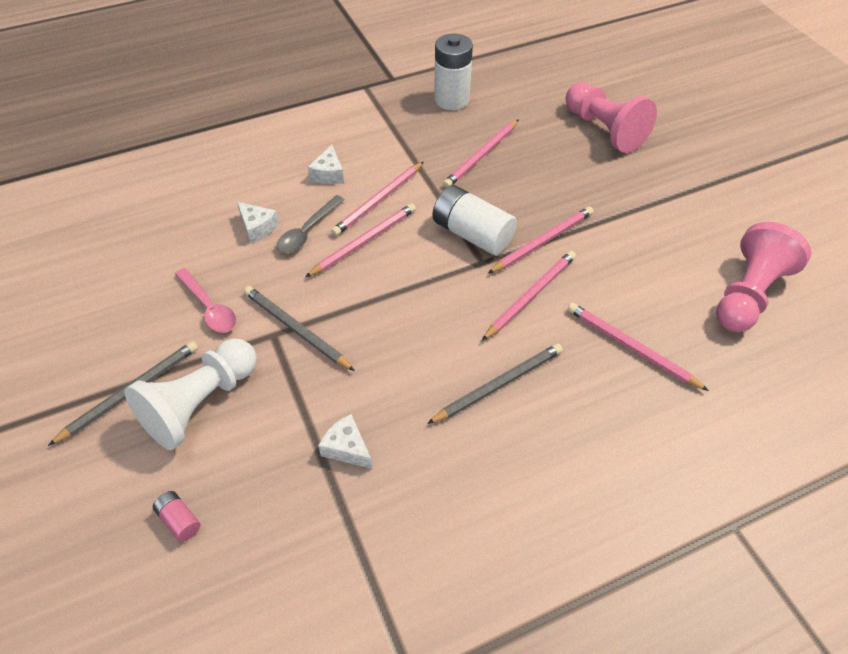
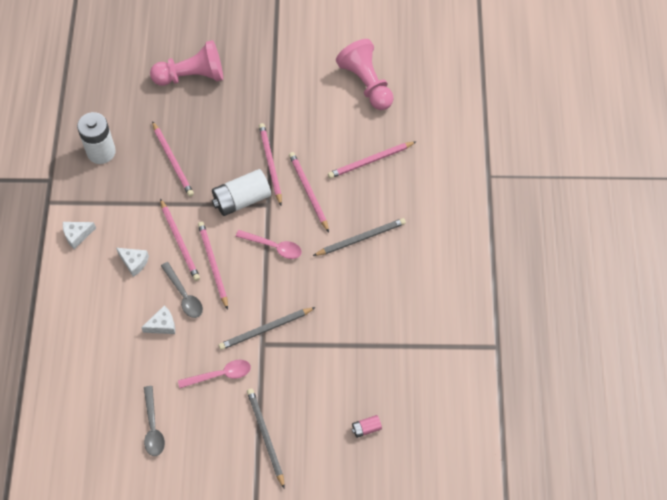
camera: 65 degrees left, 10 degrees up
(114, 270) = (153, 427): none -> grey spoon
(201, 403) = (294, 398): white pawn -> none
(347, 448) = (363, 330): white cheese -> white cheese (77, 235)
(424, 291) = (273, 247): none -> pink spoon
(498, 385) = (360, 238): grey pencil -> grey pencil turned 75 degrees clockwise

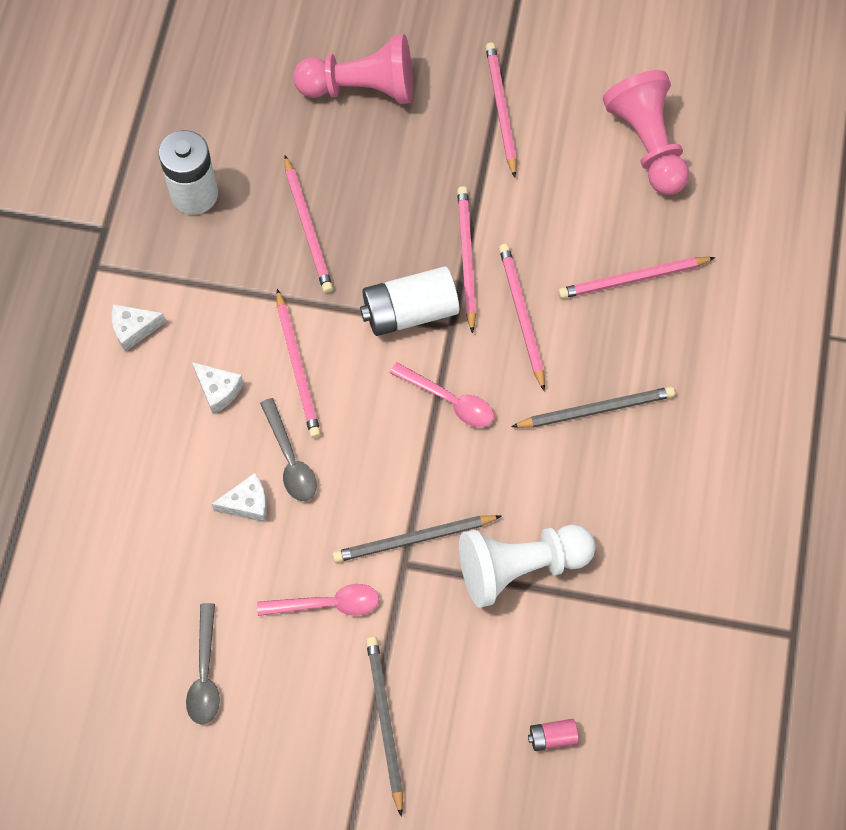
camera: 10 degrees right, 5 degrees up
(213, 265) = (345, 415): pink pencil -> pink pencil (501, 110)
(331, 335) = (520, 567): none -> white pawn

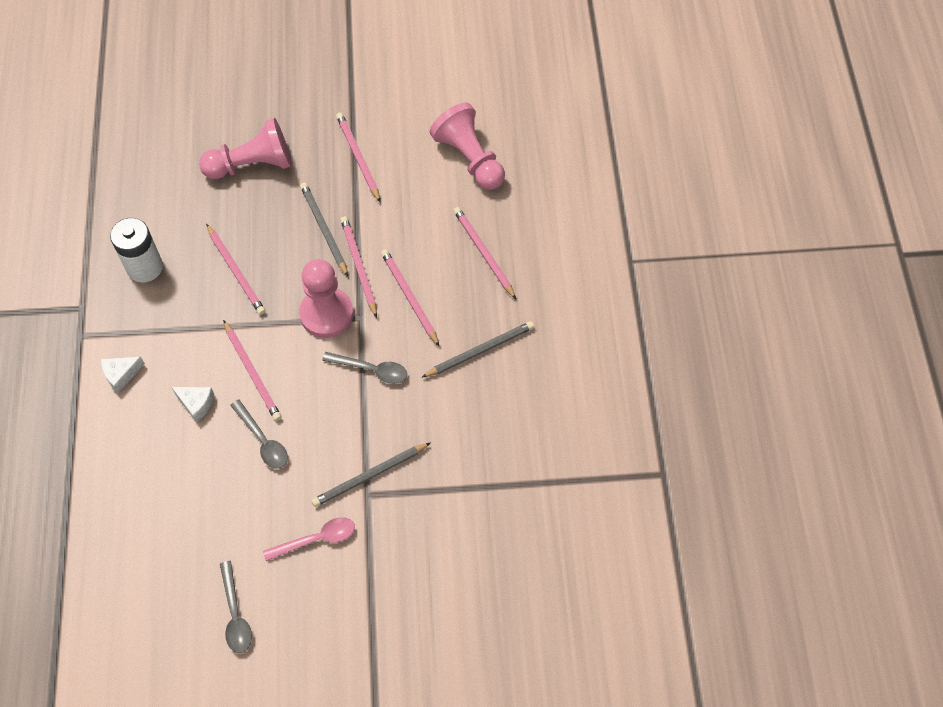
camera: 15 degrees left, 5 degrees down
(247, 504) = (238, 481): white cheese -> none
(385, 722) = (381, 615): grey pencil -> grey pencil (324, 230)
(410, 312) = (326, 314): white battery -> pink pawn
(449, 400) = (371, 370): pink spoon -> grey spoon
(520, 567) = (453, 476): white pawn -> none
(552, 737) = (508, 593): pink battery -> none
(633, 279) = (483, 253): pink pencil -> pink pencil turned 90 degrees clockwise

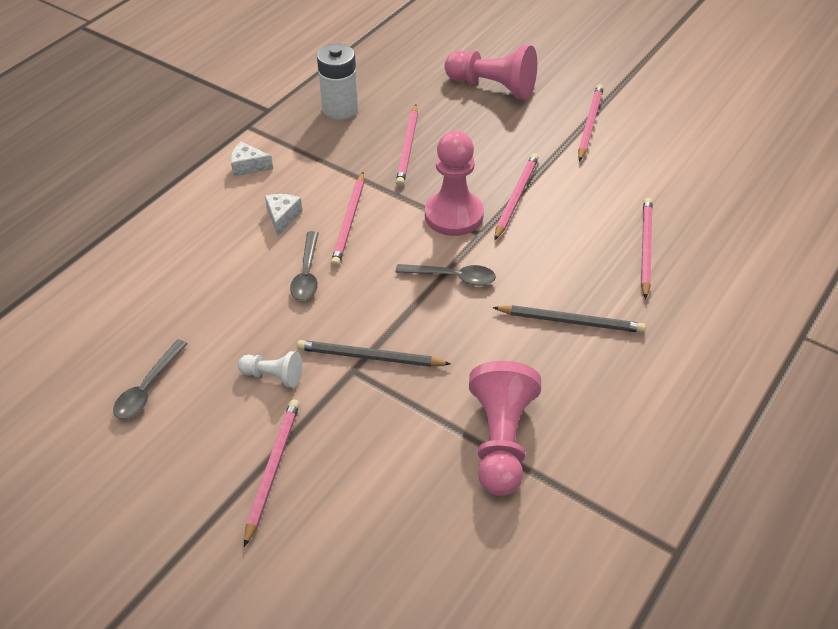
camera: 40 degrees right, 15 degrees down
(196, 404) = (282, 217): white cheese -> white cheese turned 150 degrees counterclockwise
(316, 539) = (273, 376): pink spoon -> white pawn
(324, 230) = (510, 157): grey pencil -> none
(371, 370) = (452, 277): grey spoon -> grey spoon turned 45 degrees counterclockwise
(409, 298) = (540, 244): pink pencil -> pink pencil (272, 470)
(469, 158) = (696, 173): pink pawn -> pink pawn (501, 441)

